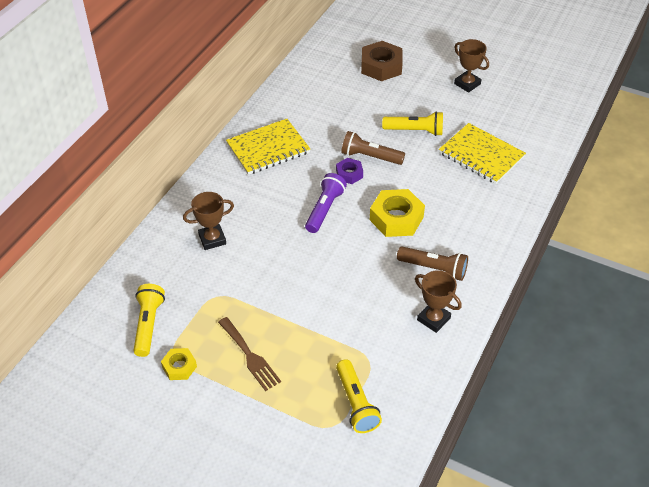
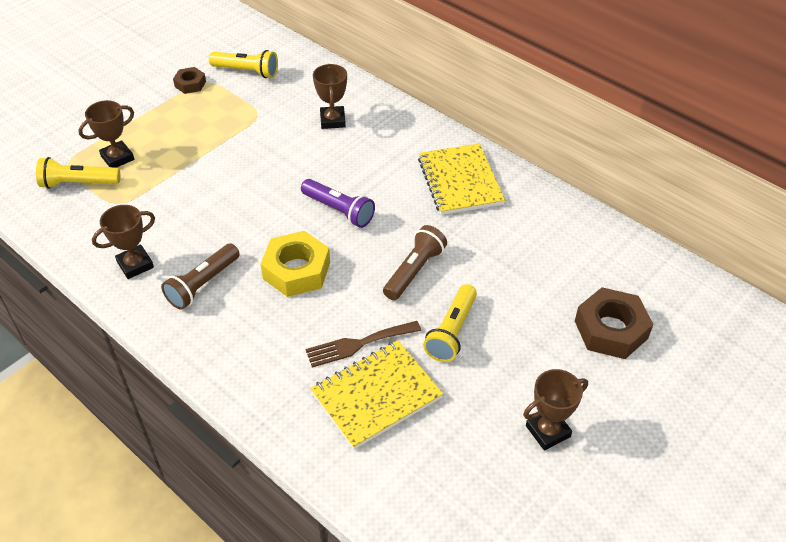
camera: 105 degrees right, 0 degrees up
(179, 367) = (190, 84): yellow nut -> brown nut
(250, 356) = (175, 125): brown fork -> brown fork (358, 344)
(310, 386) = (117, 158): none -> brown trophy
(349, 174) = (390, 244): purple nut -> none

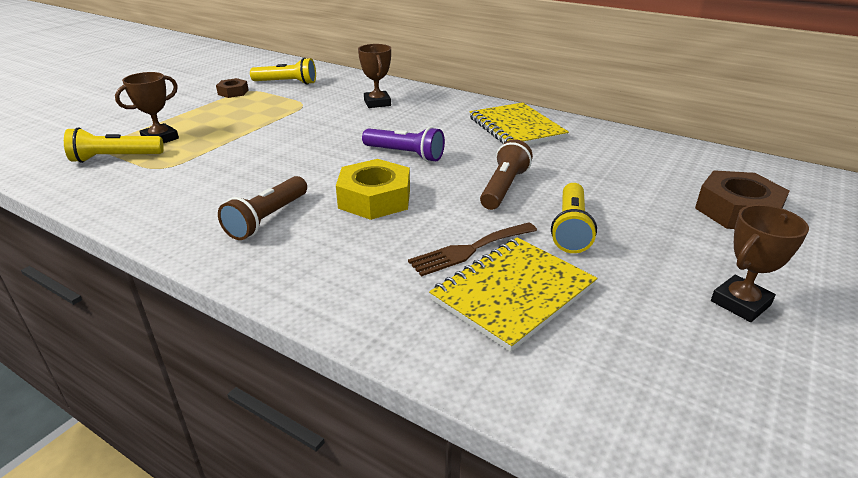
camera: 10 degrees left, 15 degrees down
(135, 264) = (183, 211): brown trophy -> none

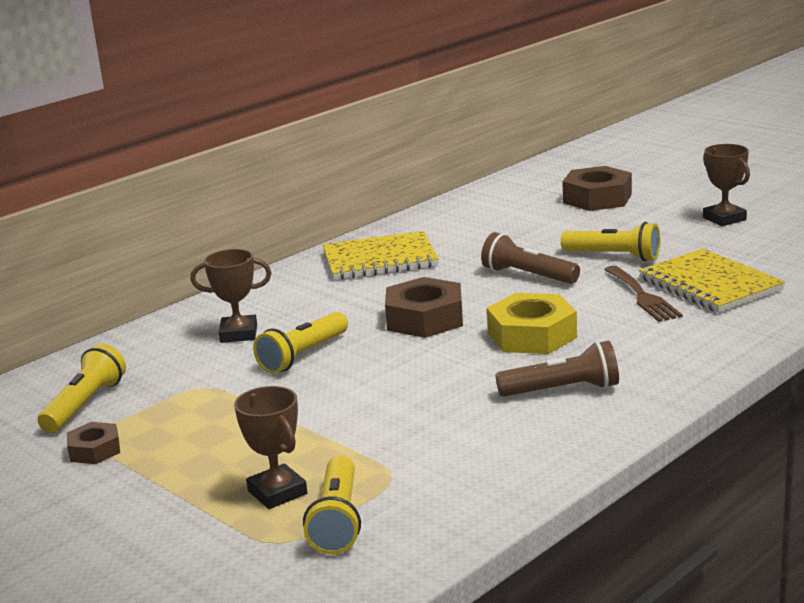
camera: 75 degrees left, 10 degrees down
(267, 219) = (562, 390): brown flashlight -> brown flashlight turned 45 degrees counterclockwise
(343, 123) = (303, 356): none -> yellow flashlight
(405, 154) = (425, 319): purple flashlight -> brown nut

